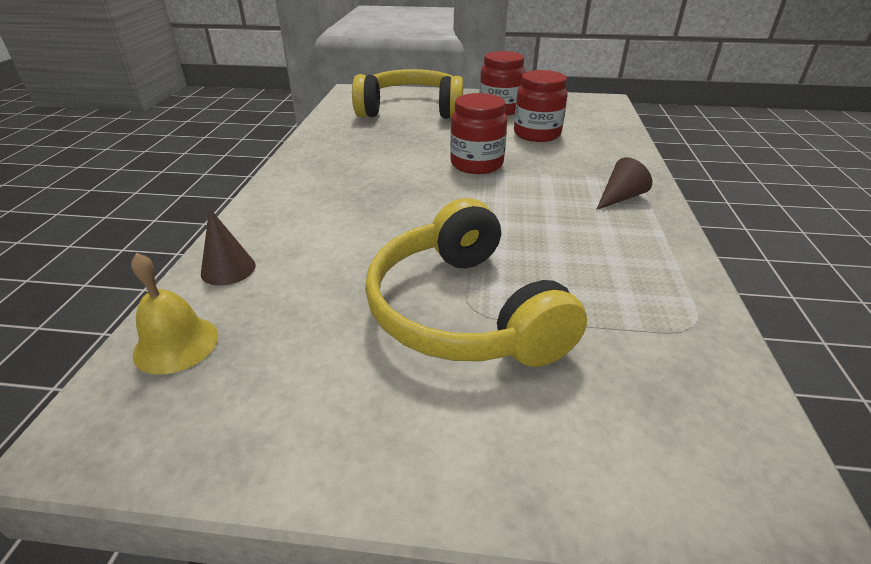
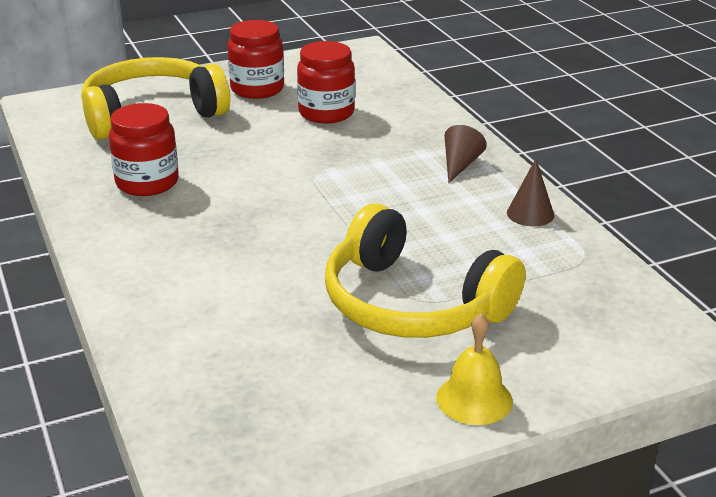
camera: 30 degrees left, 5 degrees down
(176, 344) = (200, 411): yellow bell -> yellow bell (474, 399)
(228, 269) = (164, 342): brown cone -> brown cone (530, 214)
(476, 164) = (296, 165): red jar -> red jar (147, 183)

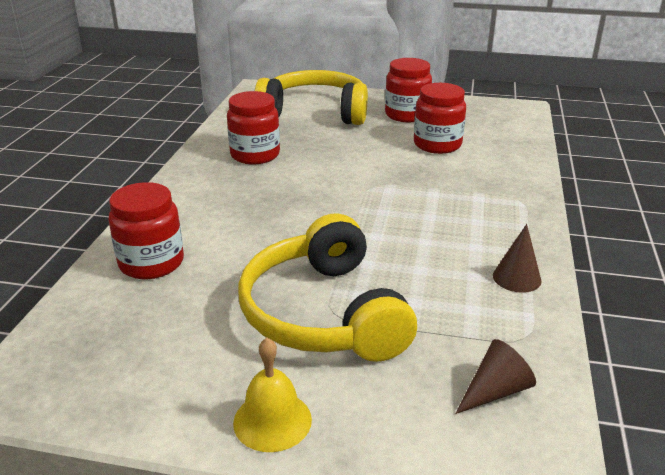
camera: 35 degrees right, 0 degrees up
(190, 328) = (151, 263): none -> red jar
(460, 165) = (500, 215): brown cone -> brown cone (495, 391)

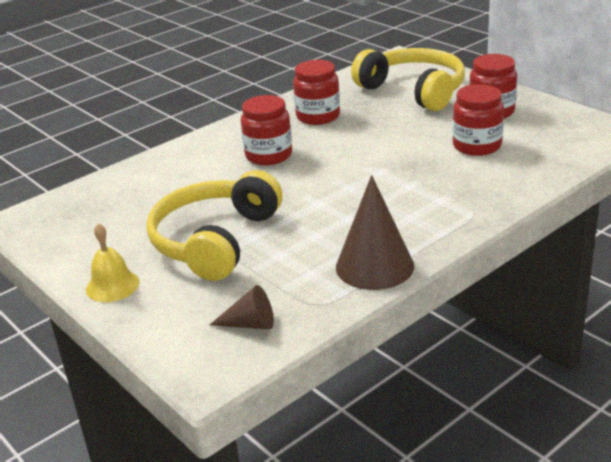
camera: 40 degrees right, 0 degrees up
(151, 263) = (159, 175): red jar -> red jar (268, 155)
(516, 278) = (374, 266): brown cone -> brown cone, size x1.85

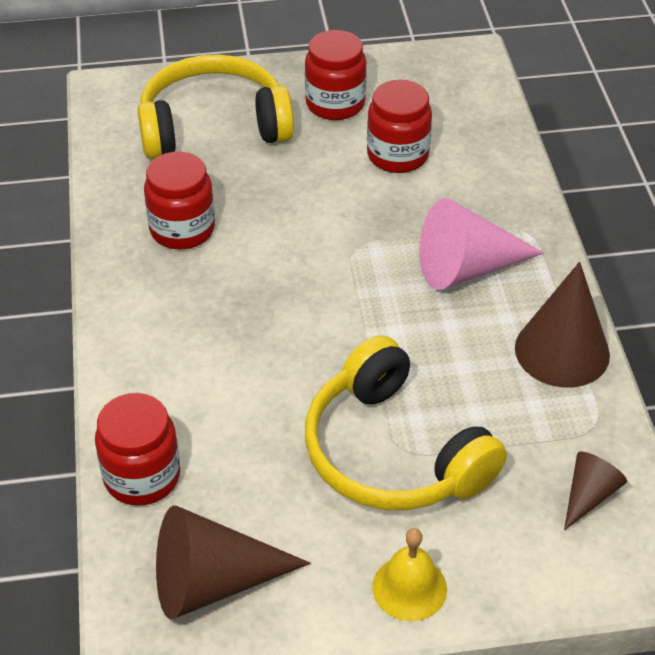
camera: 60 degrees left, 15 degrees up
(68, 225) = (212, 582): none -> brown cone
(268, 155) = (235, 317): red jar -> red jar (142, 477)
(406, 205) = (467, 268): none -> pink cone

